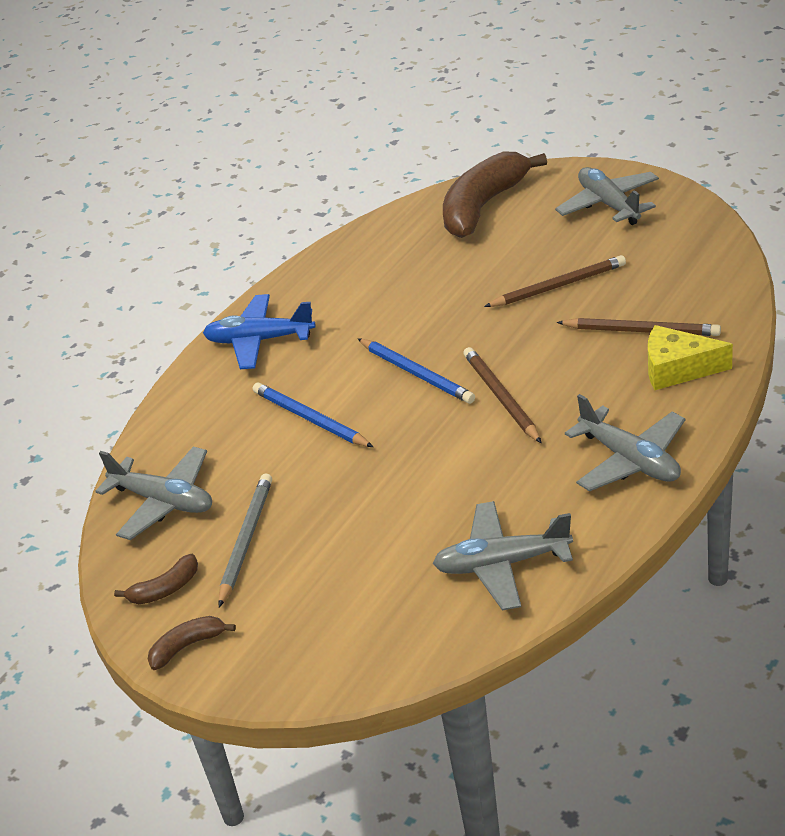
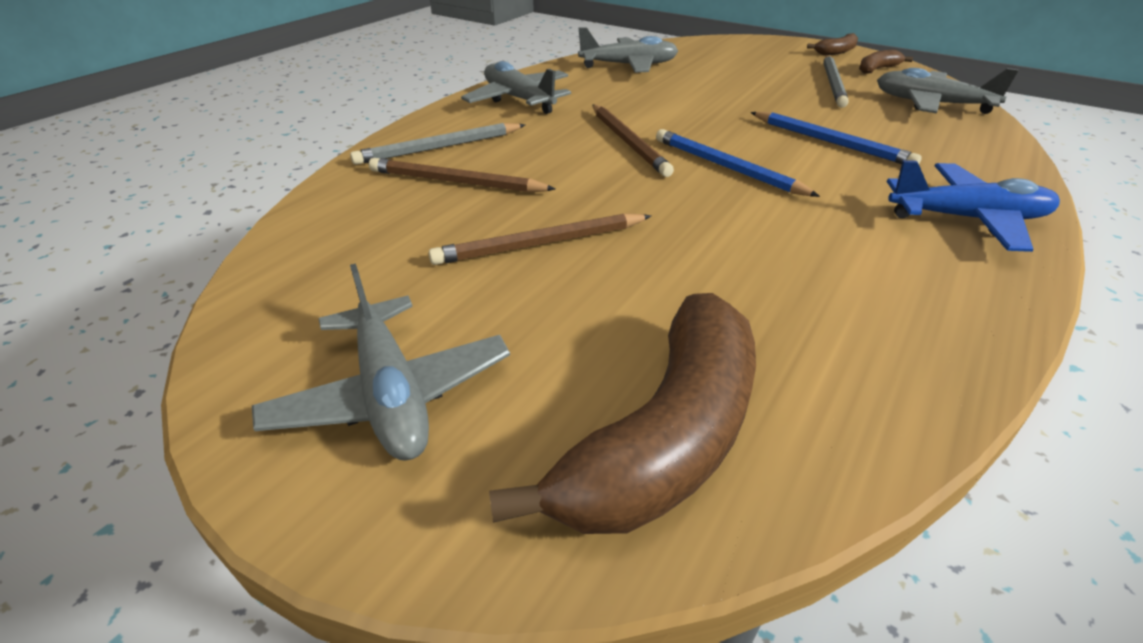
camera: 175 degrees right, 0 degrees up
(677, 369) = (439, 148): yellow cheese -> grey pencil

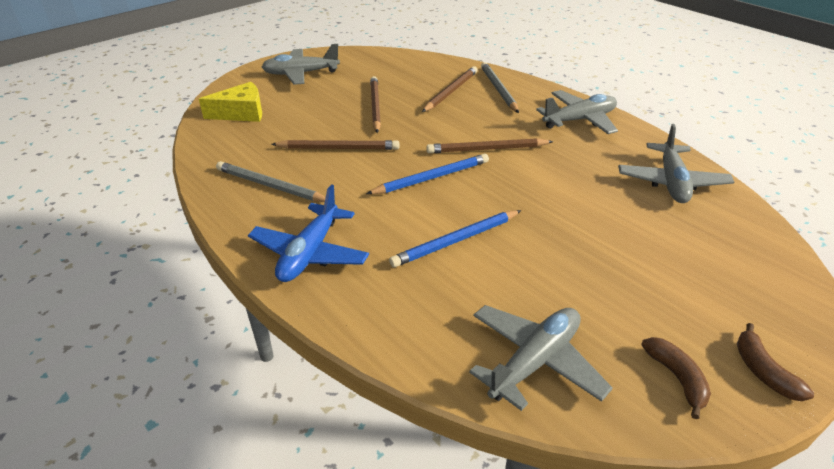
camera: 105 degrees right, 0 degrees up
(666, 436) = (241, 113): brown banana -> yellow cheese
(714, 251) = (338, 148): none -> brown pencil
(833, 83) = (614, 307): grey pencil -> grey pencil (270, 186)

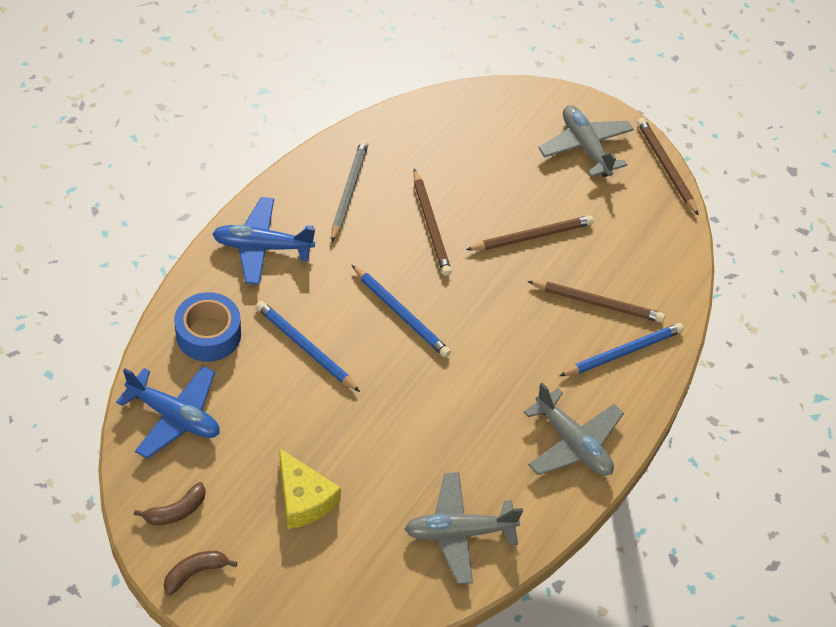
camera: 70 degrees right, 15 degrees up
(241, 113) = (473, 125): yellow cheese -> yellow cheese (303, 499)
(417, 313) = (208, 334): none -> blue tape
(487, 149) = (472, 355): brown pencil -> brown pencil (666, 167)
(498, 89) = (623, 352): grey pencil -> blue pencil
(535, 361) = (174, 416): grey plane -> blue plane

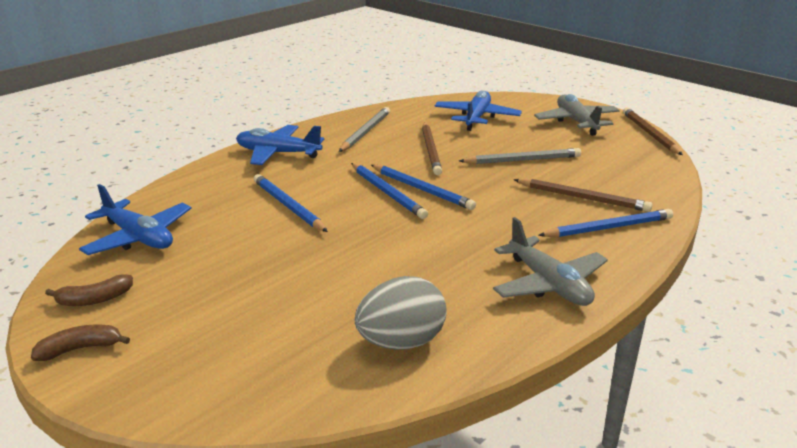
camera: 15 degrees right, 25 degrees down
(208, 334) = (203, 193): blue tape -> none
(303, 499) = (235, 301): yellow cheese -> none
(435, 303) = (422, 189): none -> blue pencil
(459, 532) = (401, 342): grey plane -> grey egg
(471, 147) = (476, 118): none -> blue plane
(531, 236) = (522, 160): brown pencil -> grey pencil

